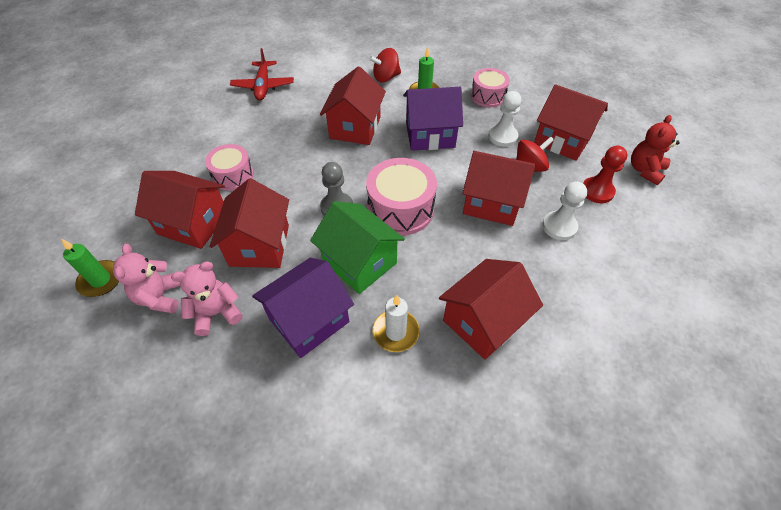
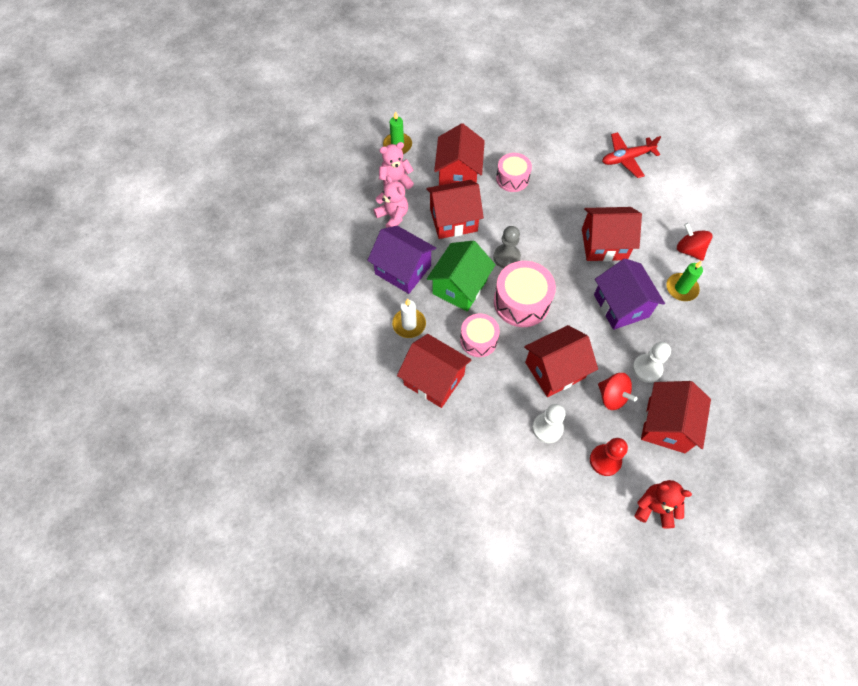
camera: 75 degrees right, 10 degrees up
(488, 96) = (705, 347): pink drum -> pink drum (478, 340)
(491, 203) = (555, 370): red house -> red house turned 60 degrees clockwise

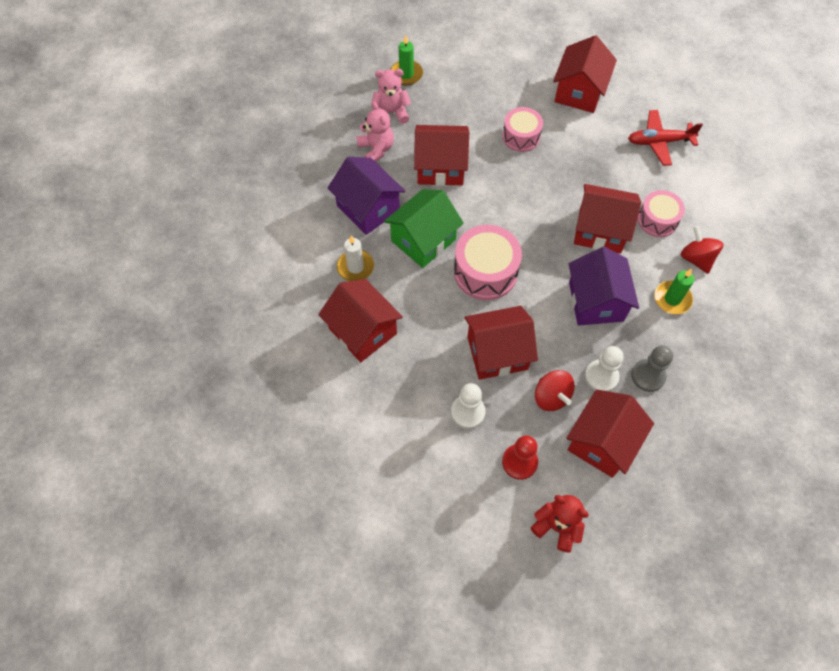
camera: 15 degrees right, 0 degrees up
(458, 173) = (463, 118): red house -> red house (579, 92)
(478, 340) = (424, 301): pink drum -> pink drum (657, 220)
(506, 257) = (485, 220): grey pawn -> grey pawn (648, 376)

